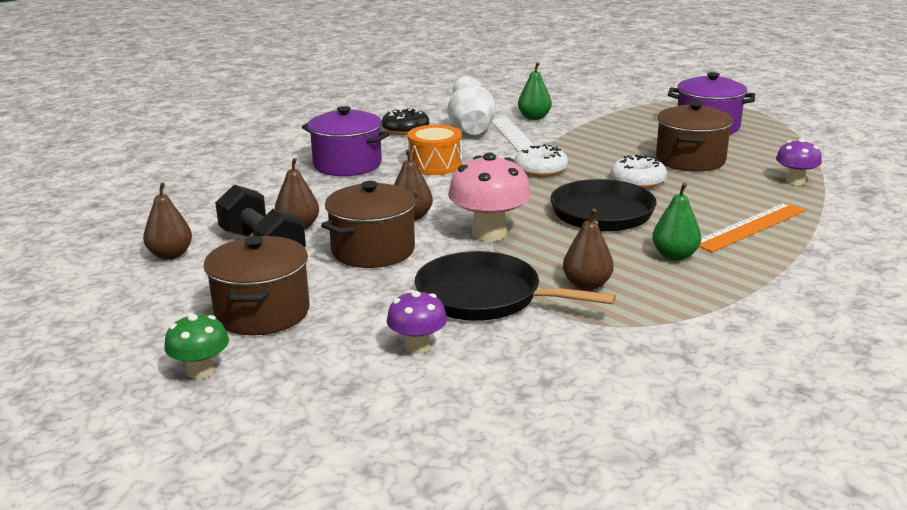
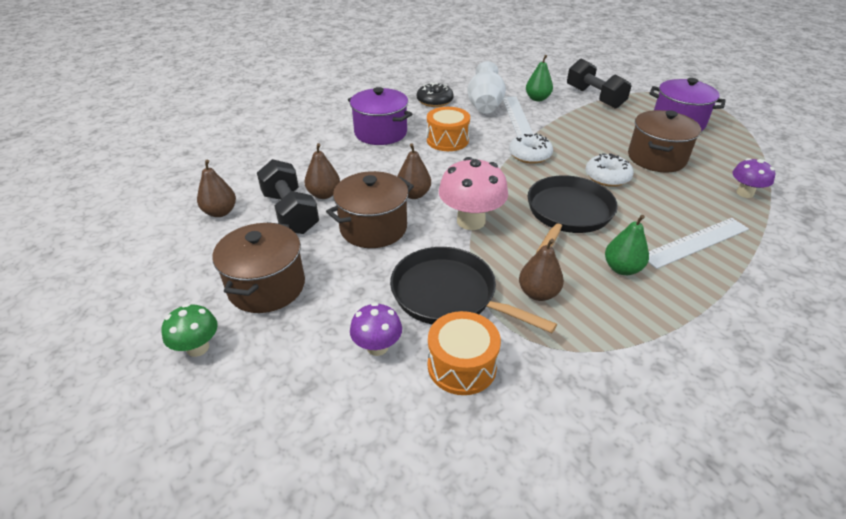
camera: 10 degrees right, 15 degrees up
(519, 350) = (462, 365): none -> orange drum
(603, 111) = (594, 97): none -> black dumbbell
(750, 227) = (695, 242): orange ruler -> white ruler

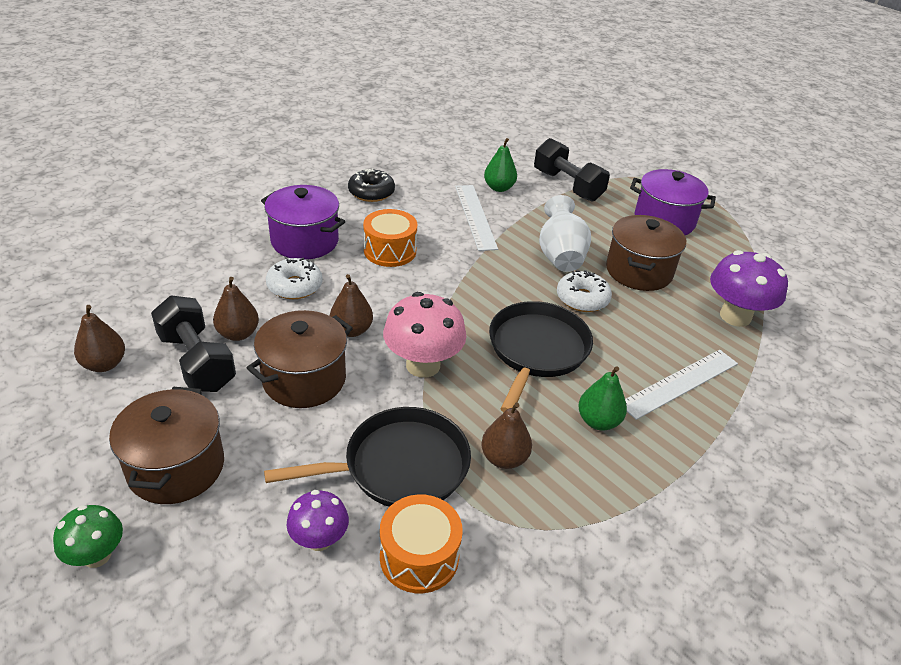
camera: 10 degrees left, 0 degrees up
(448, 295) = (400, 466): black pan -> black pan turned 135 degrees clockwise
(485, 106) = (435, 200): white vase -> white vase (560, 256)
(529, 155) = (491, 270): white donut -> white donut (295, 286)
(744, 193) = (735, 316): purple mushroom -> purple mushroom, size x1.69

